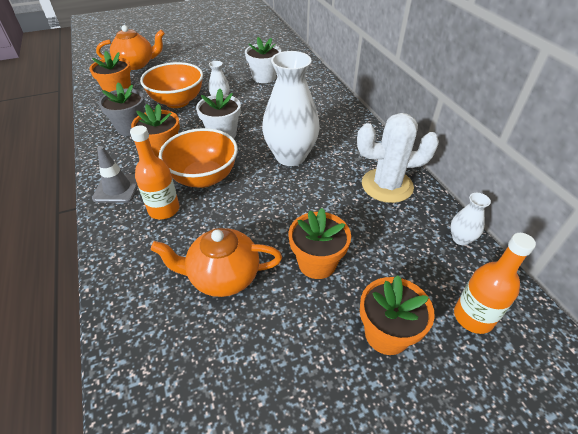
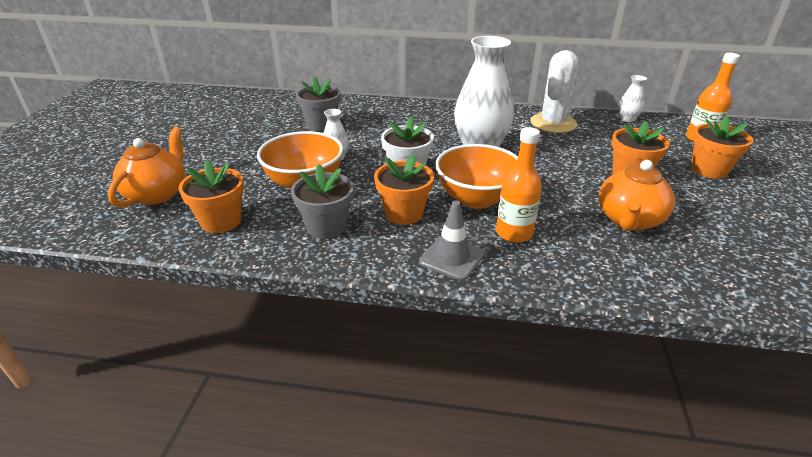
camera: 60 degrees left, 10 degrees down
(264, 77) = (321, 124): white flower pot -> grey flower pot

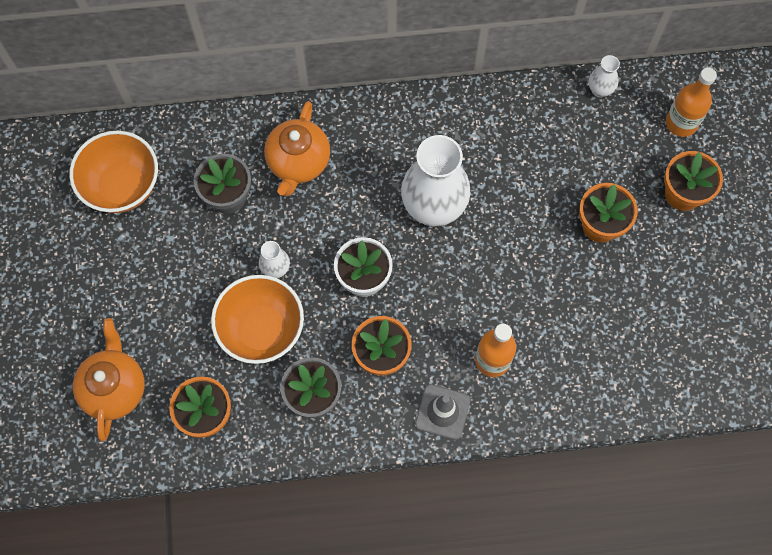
camera: 15 degrees left, 35 degrees up
(476, 199) = (447, 312): orange bowl -> orange bowl (122, 186)
(553, 123) = (511, 123): white cactus -> none
(628, 220) = (598, 311): orange teapot -> orange teapot (298, 162)

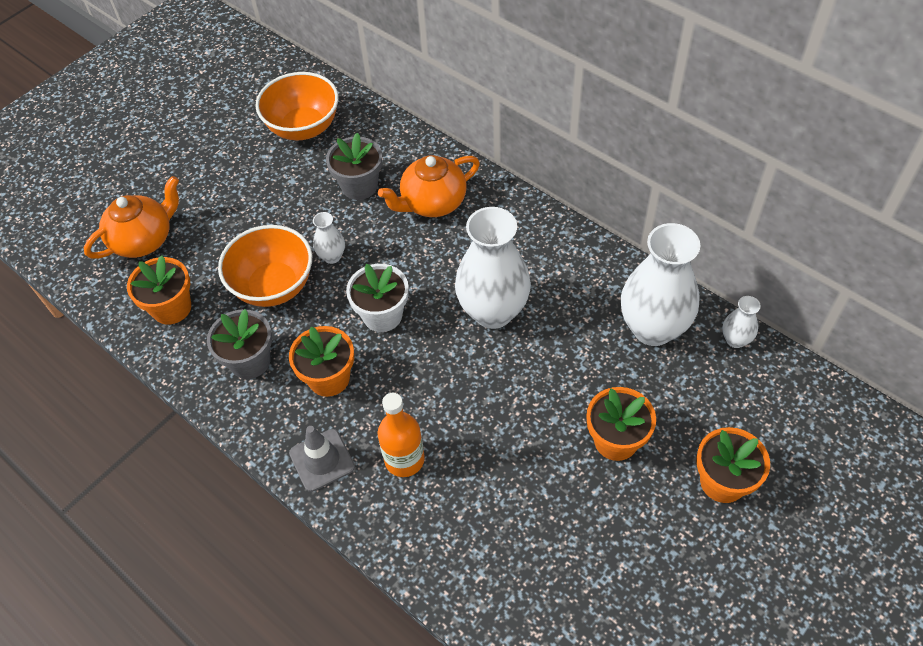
camera: 50 degrees right, 15 degrees down
(544, 127) = (653, 328): none -> white vase
(681, 123) = (786, 424): orange bottle -> none

